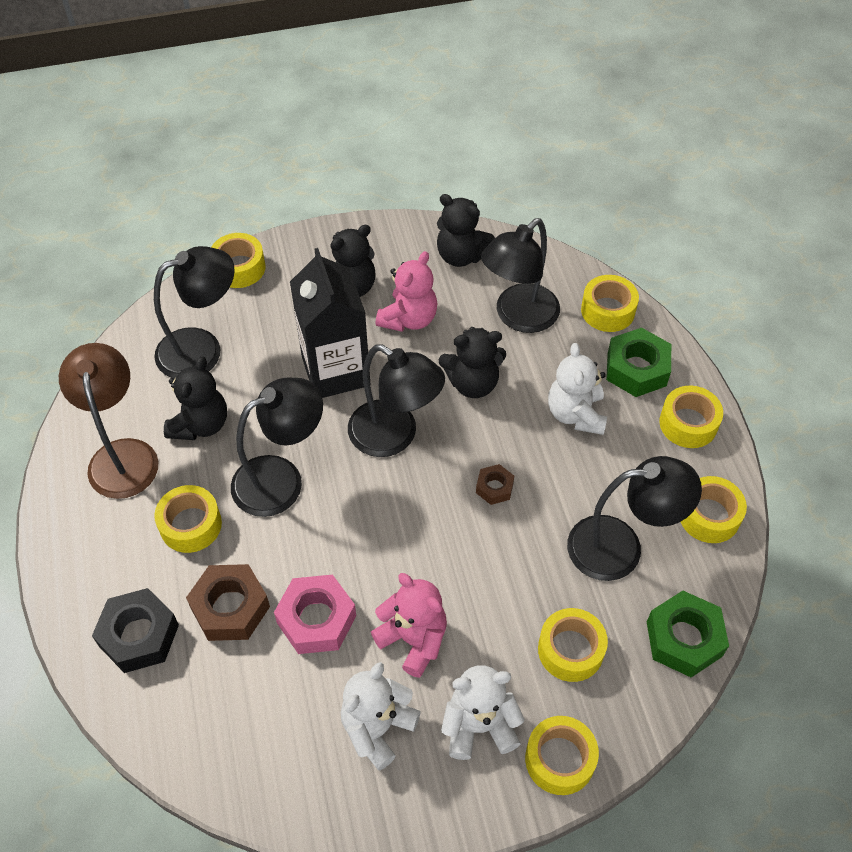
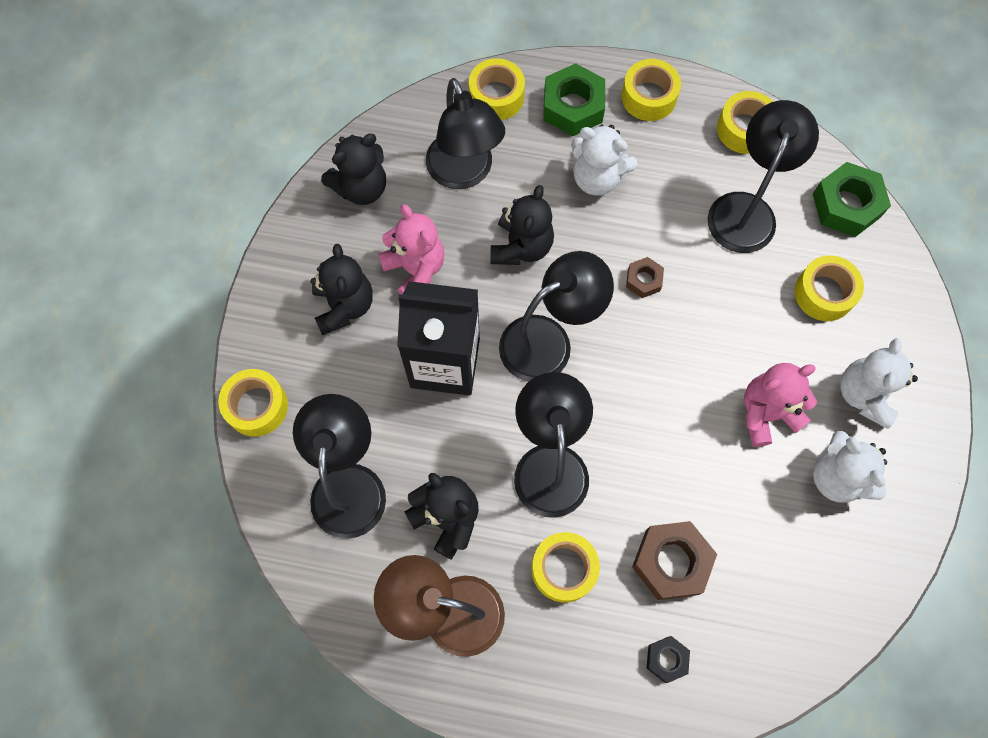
camera: 65 degrees left, 15 degrees up
(139, 635) = (666, 659): black nut -> black nut, size x0.54
(316, 619) = (714, 488): pink nut -> none
(559, 759) = (914, 346): yellow tape -> none

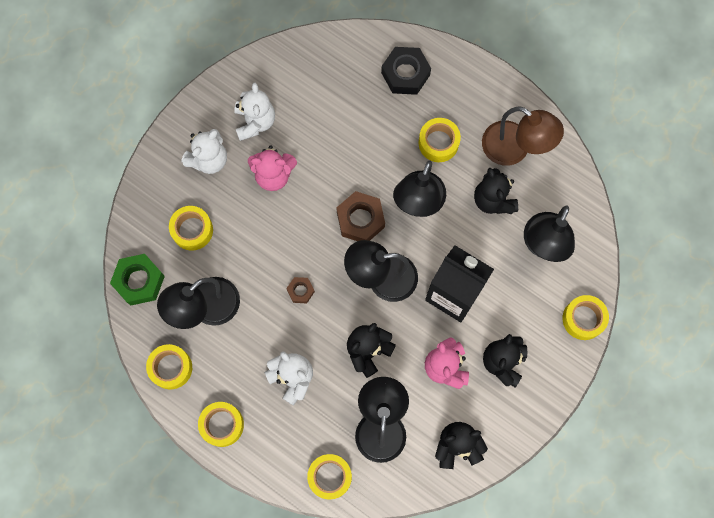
camera: 155 degrees left, 5 degrees up
(573, 106) = (279, 442): green nut -> none
(666, 659) = (405, 74): black nut -> black nut, size x1.85
(671, 562) = (376, 120): brown nut -> brown nut (360, 219)

